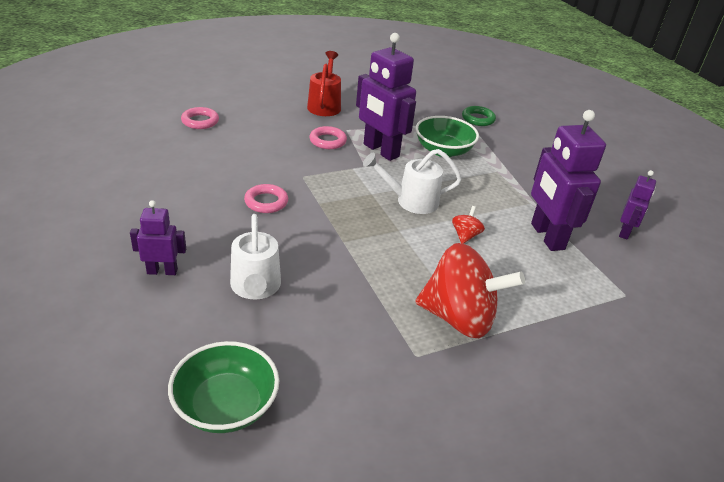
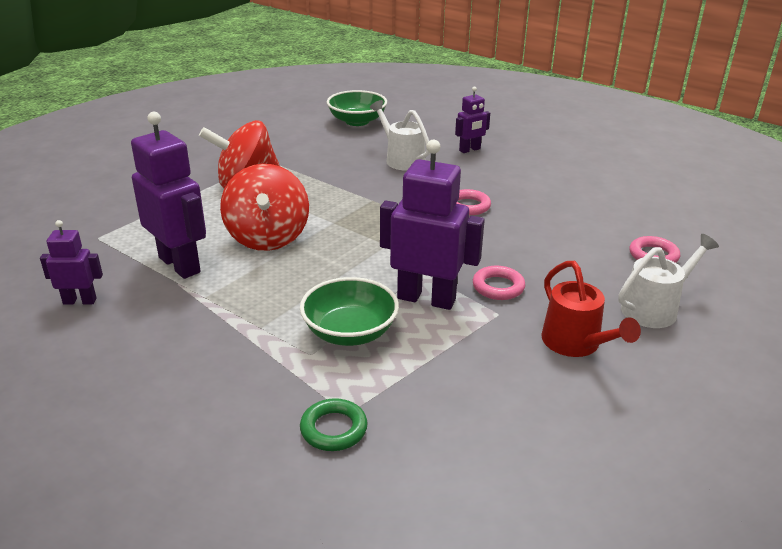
camera: 155 degrees right, 5 degrees down
(410, 201) = (342, 251): white watering can -> white watering can (655, 308)
(465, 236) = (267, 238): red spinning top -> red spinning top, size x2.41
(625, 232) = (80, 301): purple robot -> purple robot turned 90 degrees clockwise

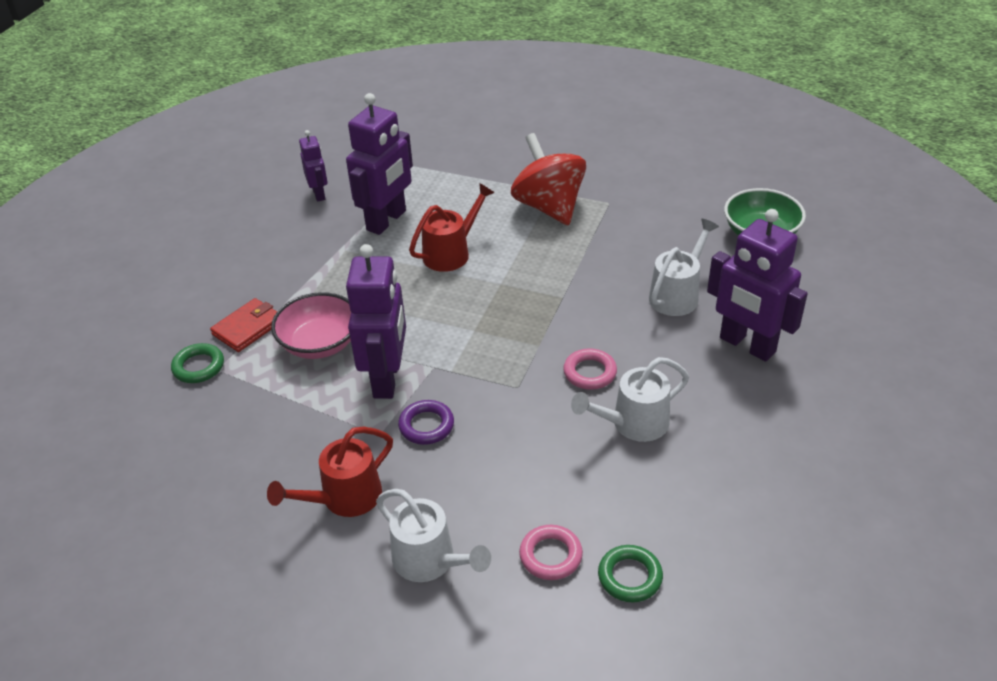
camera: 75 degrees right, 10 degrees up
(267, 238) = (451, 252): red spinning top -> red watering can
(288, 381) = (248, 328): none -> red wallet
(350, 332) = (320, 343): green bowl -> pink bowl
(470, 150) = (747, 345): purple robot -> purple robot, size x1.87
(498, 287) = (426, 426): pink ring -> purple ring
(530, 201) = (632, 424): none -> white watering can
(674, 230) = (630, 577): none -> green ring

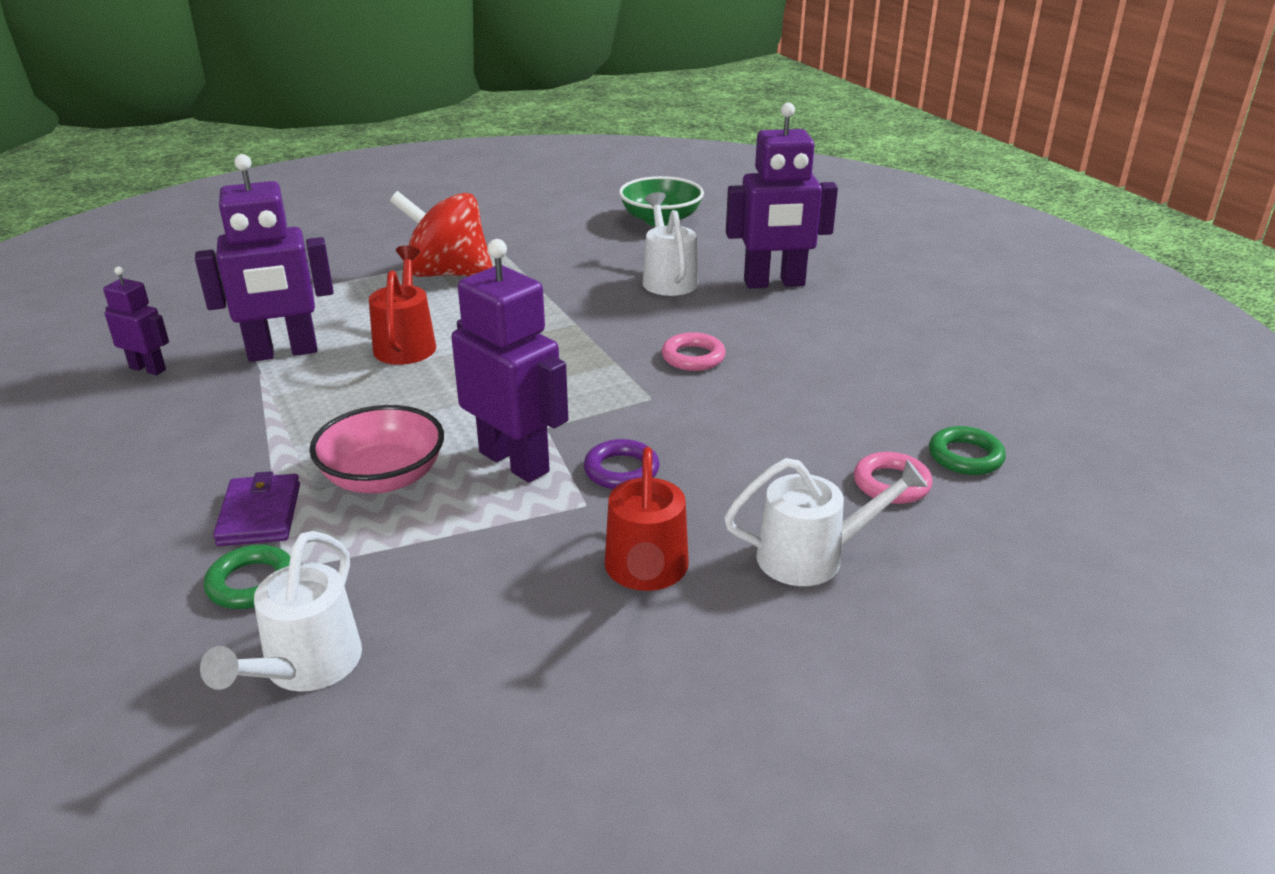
camera: 50 degrees left, 10 degrees down
(248, 328) = (260, 514): red wallet -> purple wallet
(387, 221) = (283, 353): purple robot -> purple robot turned 90 degrees clockwise
(632, 424) = (787, 369): white watering can -> white watering can (305, 668)

